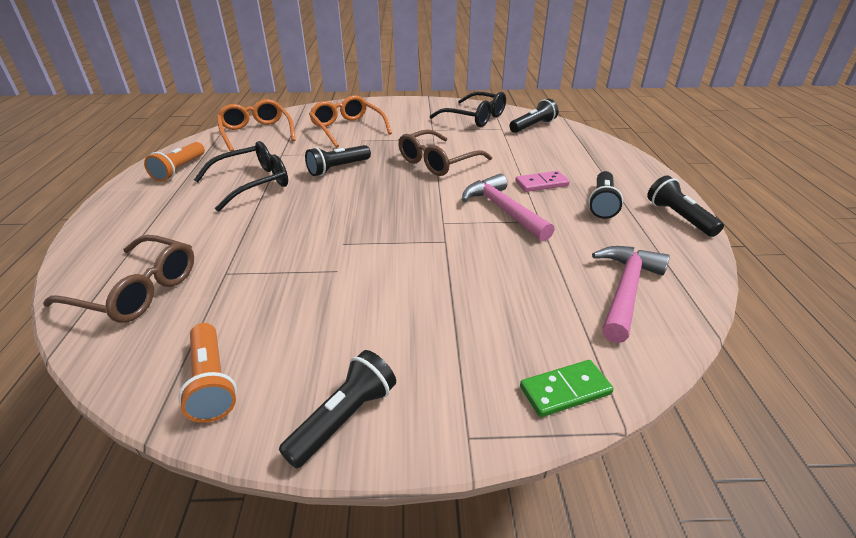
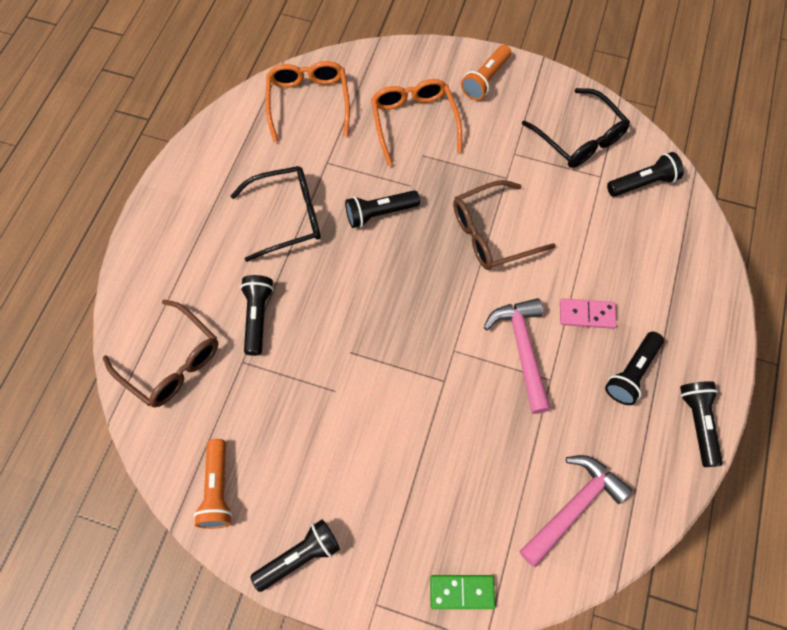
camera: 20 degrees right, 30 degrees up
(180, 170) = (219, 165): orange flashlight -> orange flashlight (485, 80)
(236, 241) = (257, 317): none -> black flashlight

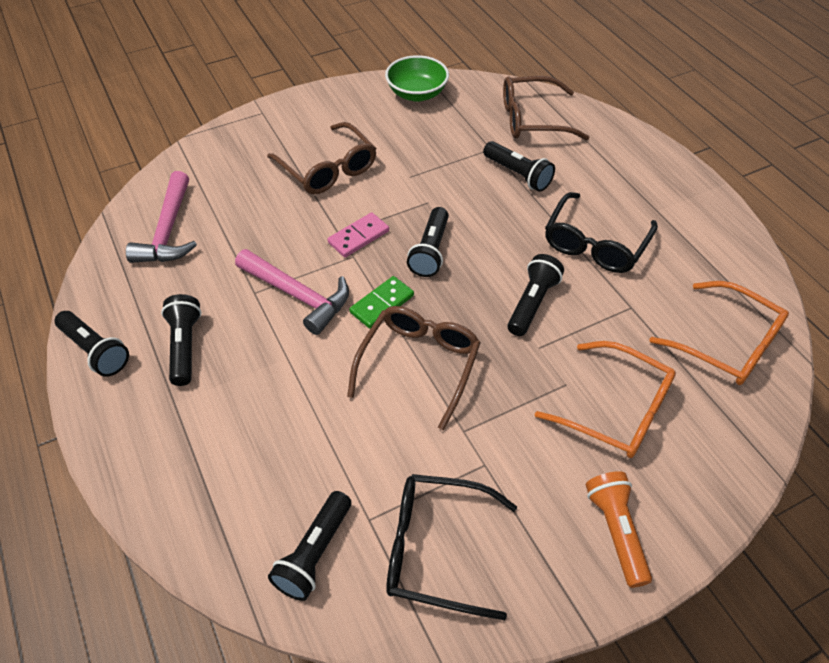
camera: 135 degrees right, 15 degrees down
(218, 489) = (417, 94): orange flashlight -> green bowl
(299, 556) = (331, 101): black flashlight -> black flashlight (430, 251)
(388, 462) = (327, 169): none -> brown glasses
(462, 591) = (212, 147): green domino -> green domino (382, 304)
(586, 315) = (264, 363): pink domino -> pink domino (358, 237)

